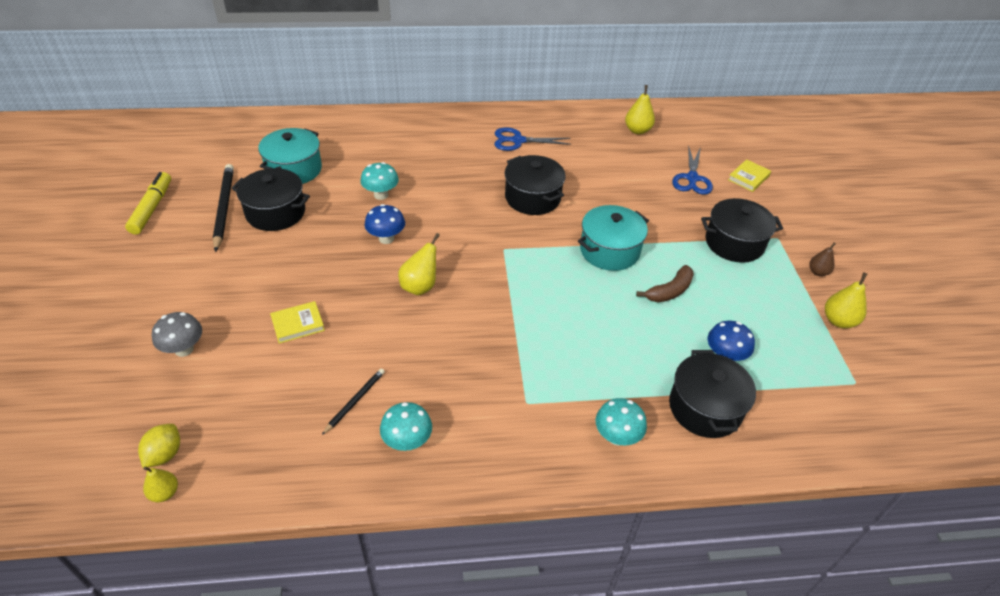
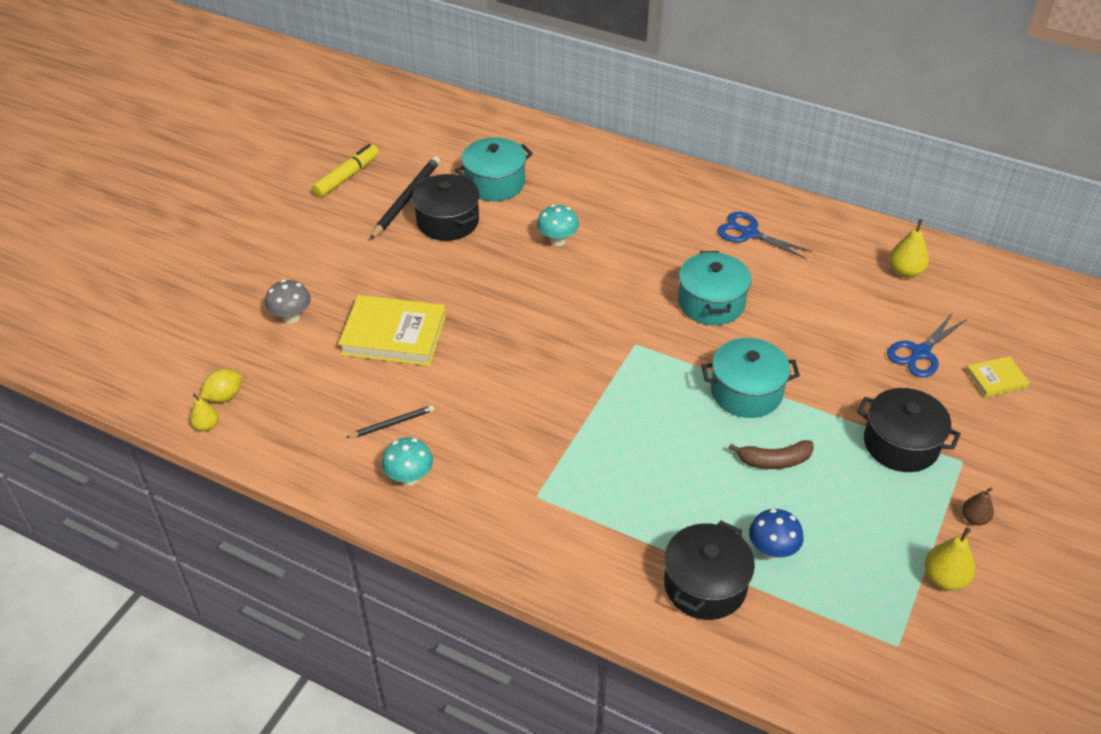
camera: 35 degrees right, 0 degrees up
(298, 324) = (393, 335): yellow book -> yellow book, size x1.97
(386, 238) = (529, 287): blue mushroom -> none
(420, 286) = (525, 347): yellow pear -> none
(532, 198) = (711, 303): black pot -> turquoise pot
(617, 437) = (594, 566): turquoise mushroom -> none

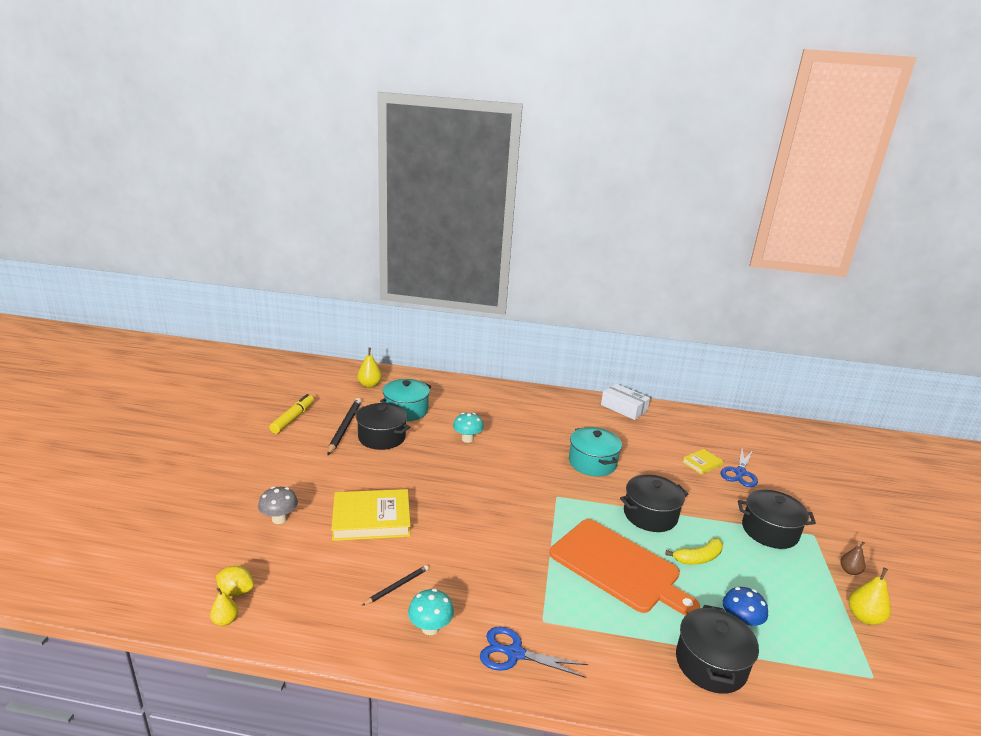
camera: 20 degrees left, 20 degrees down
(224, 396) = (236, 592): yellow lemon -> yellow lemon turned 75 degrees clockwise
(662, 451) = (618, 567): none -> orange cutting board
(746, 392) = (650, 515): turquoise pot -> black pot
(749, 233) = (591, 419): blue scissors -> blue scissors (514, 653)
(774, 461) = (698, 558): brown banana -> yellow banana
(810, 220) = (624, 408): none -> white box
(905, 271) = (698, 428): yellow pear -> yellow pear (369, 385)
(996, 379) = (794, 481): yellow book -> yellow book (702, 463)

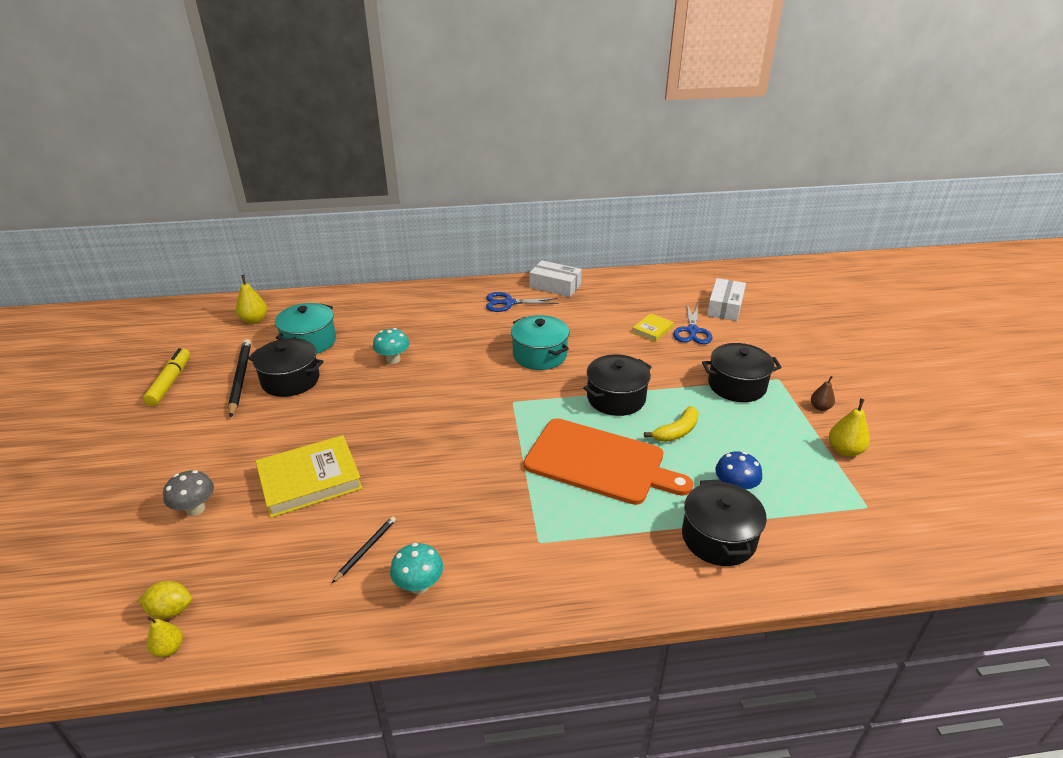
camera: 15 degrees left, 10 degrees up
(514, 653) = (520, 586): blue scissors -> blue scissors (508, 303)
(778, 458) = (725, 307): none -> white box

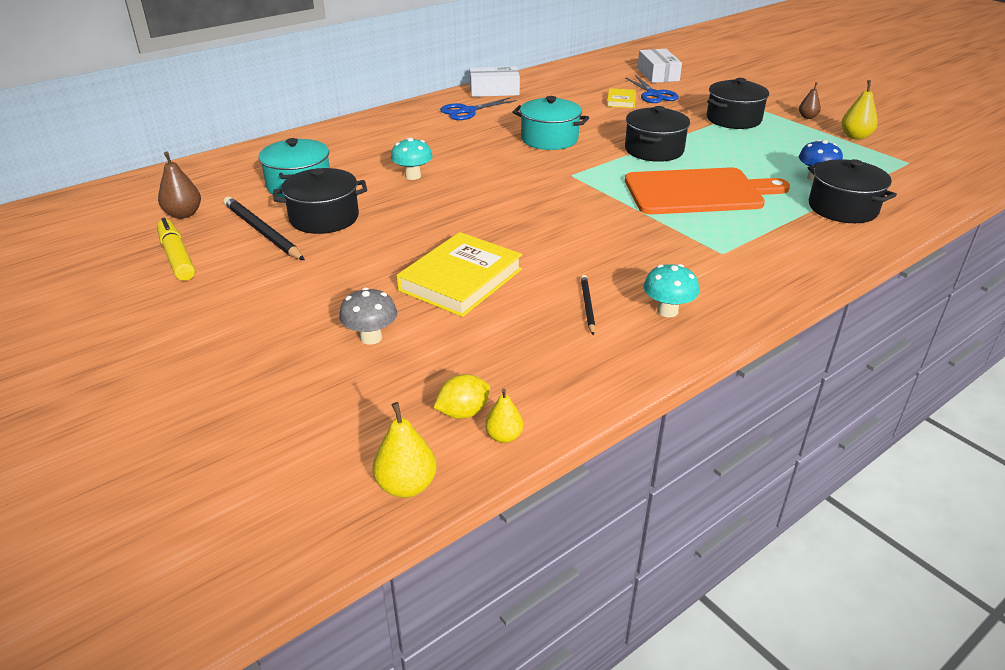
camera: 30 degrees left, 0 degrees up
(214, 344) = (183, 214): none -> brown pear
(254, 320) = (204, 184): yellow pear -> yellow pear (406, 485)
(676, 431) = (729, 158): yellow banana -> none

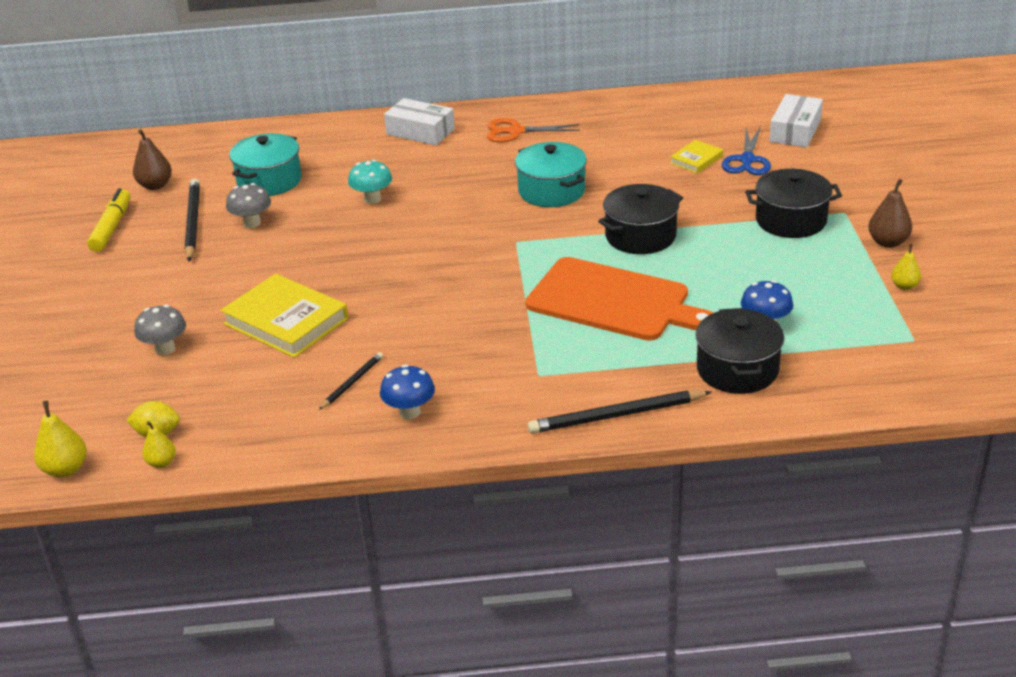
camera: 35 degrees right, 0 degrees up
(324, 218) = (252, 223): black pot -> grey mushroom
(461, 280) = (286, 321): yellow book -> yellow book turned 60 degrees clockwise
(467, 111) = (515, 131): blue scissors -> orange scissors
(494, 90) = (577, 110): white box -> white box (420, 132)
(667, 311) = (409, 412): turquoise mushroom -> blue mushroom
(807, 117) = (888, 242): brown pear -> brown pear, size x1.54
(817, 261) = (616, 416): none -> black pencil
(855, 136) = (904, 286): yellow pear -> yellow pear, size x0.65

